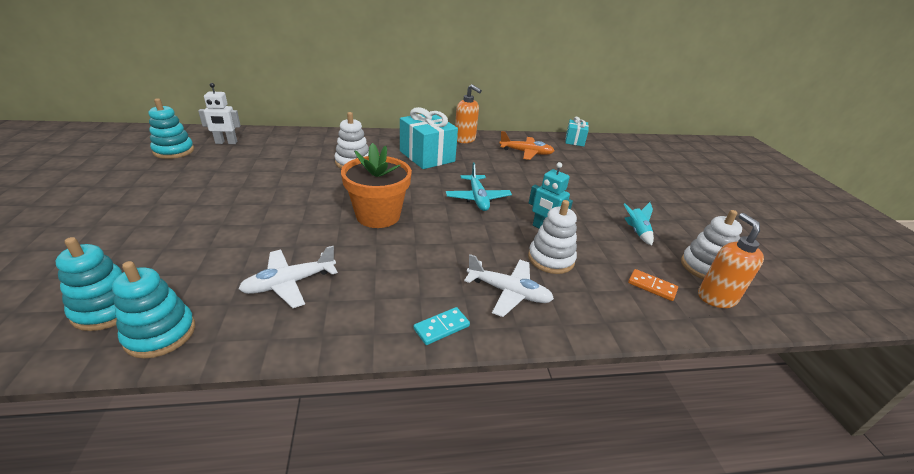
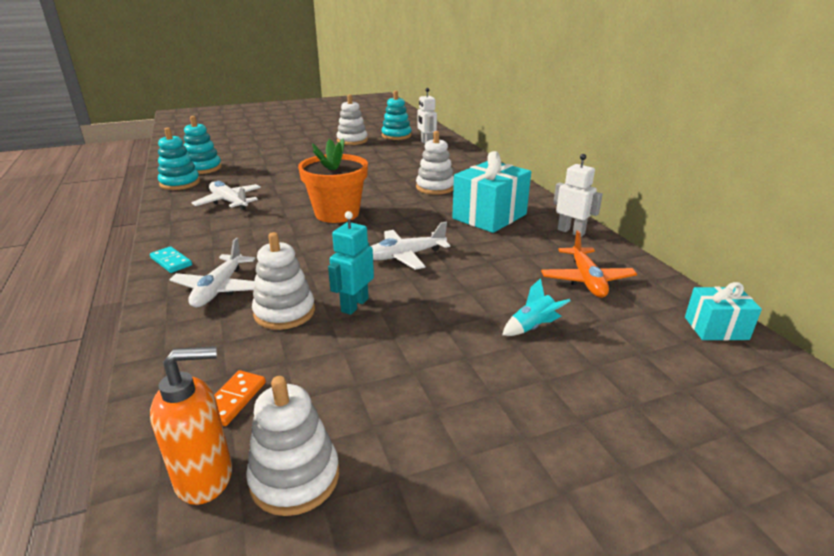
camera: 80 degrees right, 5 degrees down
(151, 177) = (352, 140): none -> white stacking toy
(465, 140) = (571, 232): orange soap dispenser -> white robot
(477, 198) = (405, 256): turquoise plane -> white plane
(636, 232) = (384, 395): turquoise rocket -> turquoise rocket (533, 327)

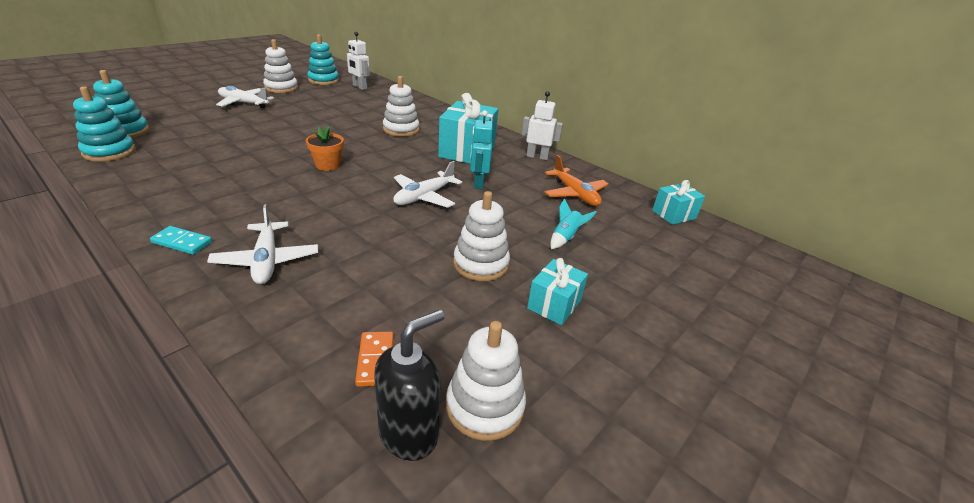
camera: 30 degrees left, 5 degrees up
(205, 477) = (409, 434): orange soap dispenser -> black soap dispenser
(229, 202) = (195, 167): white plane -> white plane (244, 103)
(284, 312) = (356, 269): white stacking toy -> white stacking toy (481, 264)
(337, 213) = (327, 165): orange flower pot -> orange flower pot, size x0.54
(354, 305) = (415, 249): turquoise robot -> turquoise robot (478, 183)
(457, 396) = (554, 304): none -> turquoise gift

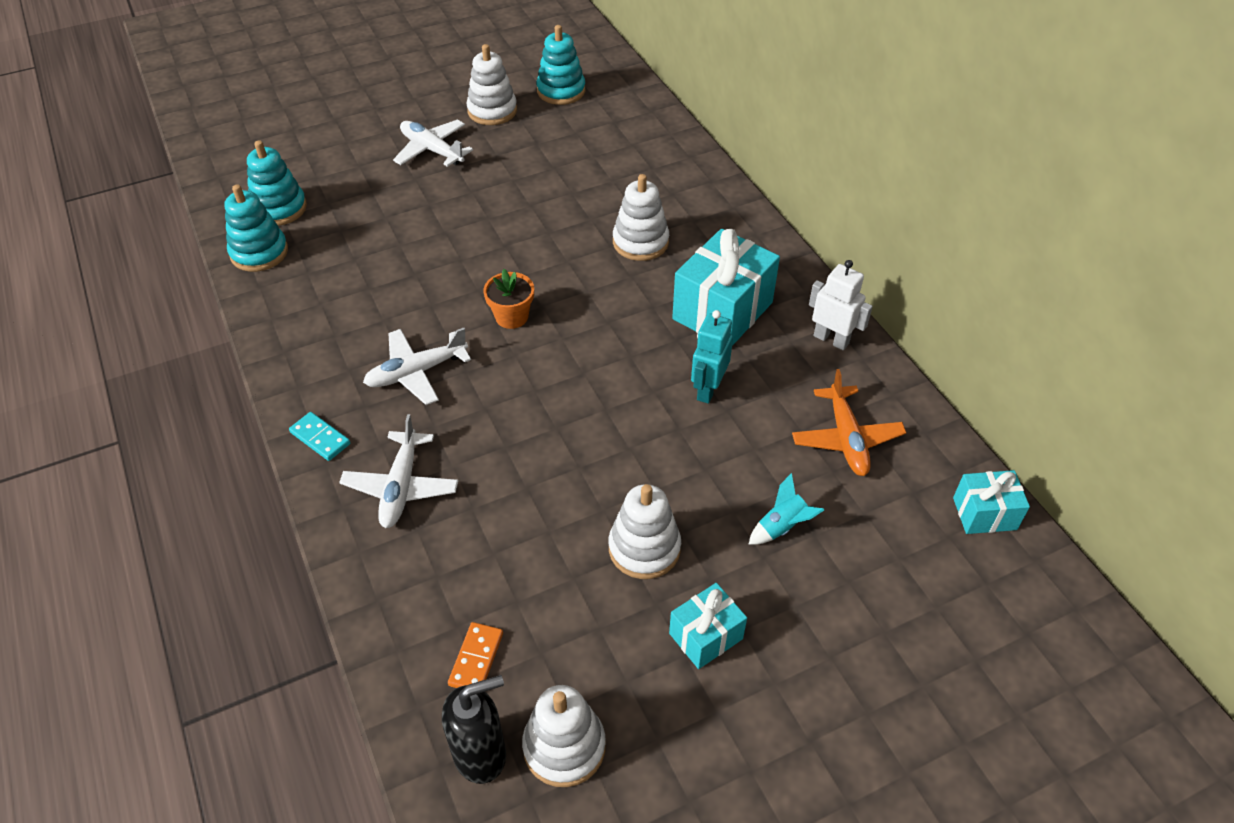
camera: 25 degrees right, 15 degrees up
(359, 87) = (612, 114): white robot -> none
(424, 197) = (619, 406): white plane -> white plane (416, 372)

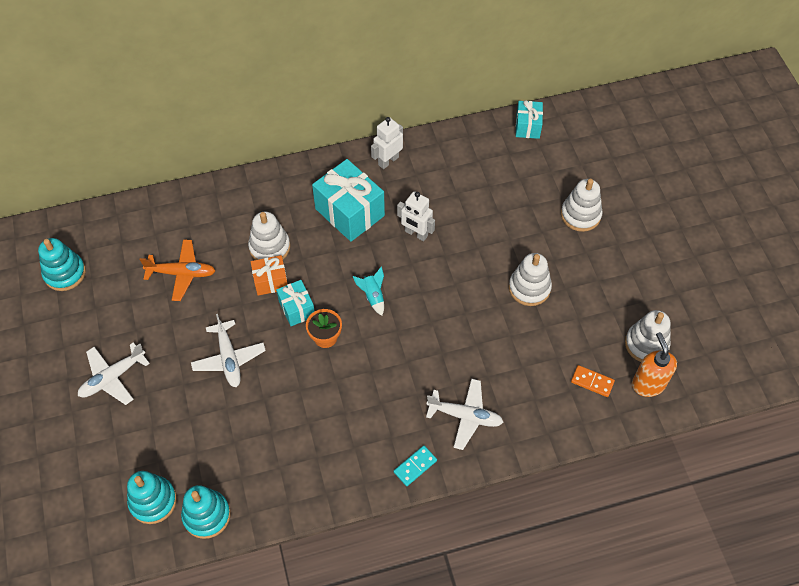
camera: 80 degrees left, 10 degrees up
(416, 372) = (366, 402): white plane -> white plane (229, 358)
(480, 754) = (648, 384): black soap dispenser -> orange soap dispenser
(492, 111) = (73, 327): white stacking toy -> white stacking toy (580, 215)
(588, 252) = (271, 281): none -> orange gift
(706, 636) = (588, 268): turquoise gift -> turquoise gift (297, 309)
(708, 389) = (416, 234): turquoise robot -> white robot
(782, 527) = (523, 218): turquoise rocket -> turquoise rocket (373, 296)
(846, 438) = (467, 173): orange plane -> orange plane (182, 273)

